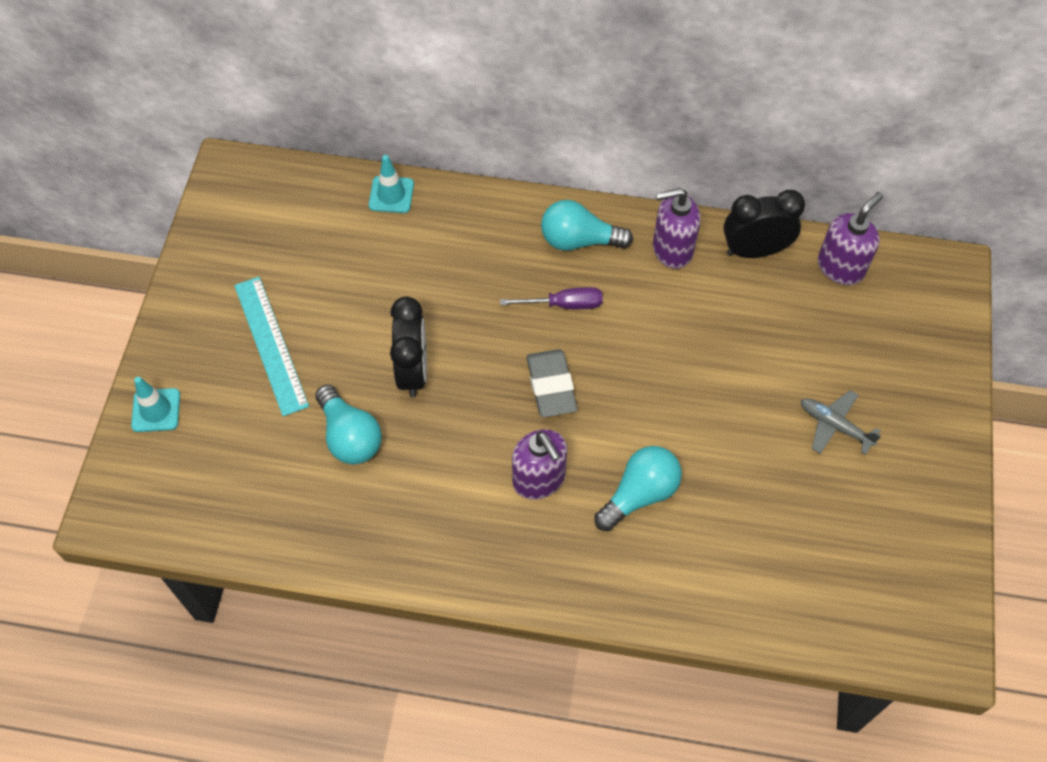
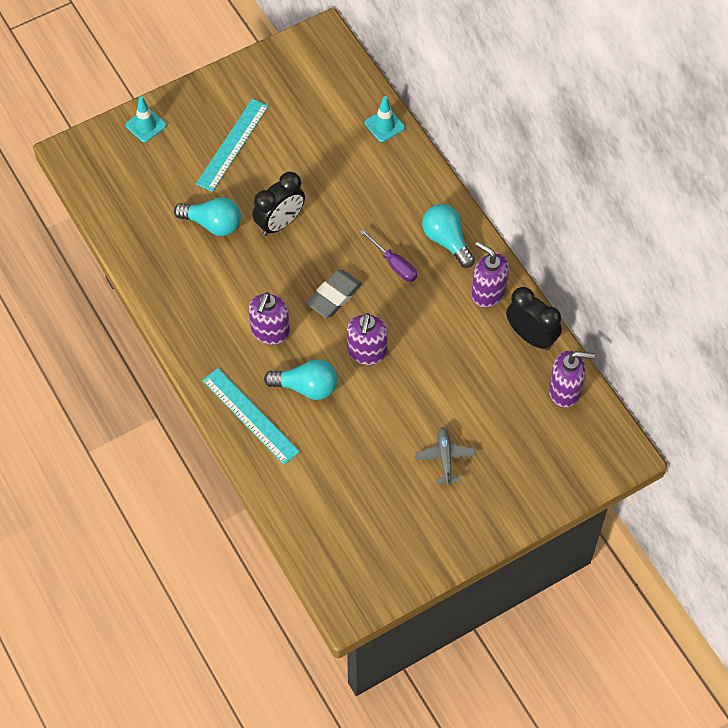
camera: 50 degrees right, 0 degrees up
(350, 436) = (213, 224): turquoise light bulb -> turquoise light bulb turned 90 degrees counterclockwise
(628, 577) = (250, 416): none -> turquoise ruler
(647, 405) = (367, 352): none -> purple soap dispenser

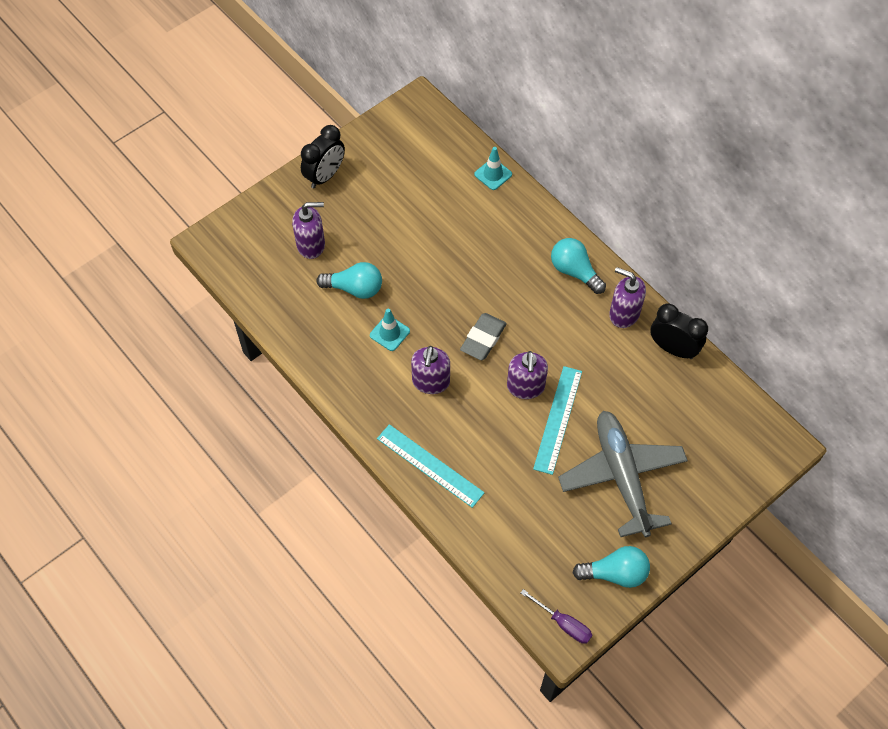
camera: 10 degrees left, 0 degrees up
(146, 125) = (272, 206): turquoise traffic cone -> turquoise traffic cone (389, 333)
(232, 145) = (357, 212): turquoise ruler -> turquoise ruler (558, 419)
(280, 223) = (417, 278): black clock -> black clock (325, 176)
(306, 387) = (476, 429): turquoise light bulb -> turquoise light bulb (615, 573)
(394, 264) = (532, 300): purple screwdriver -> purple screwdriver (563, 623)
(445, 458) = (622, 476): grey plane -> grey plane, size x2.26
(565, 391) = (716, 394): purple soap dispenser -> purple soap dispenser (311, 245)

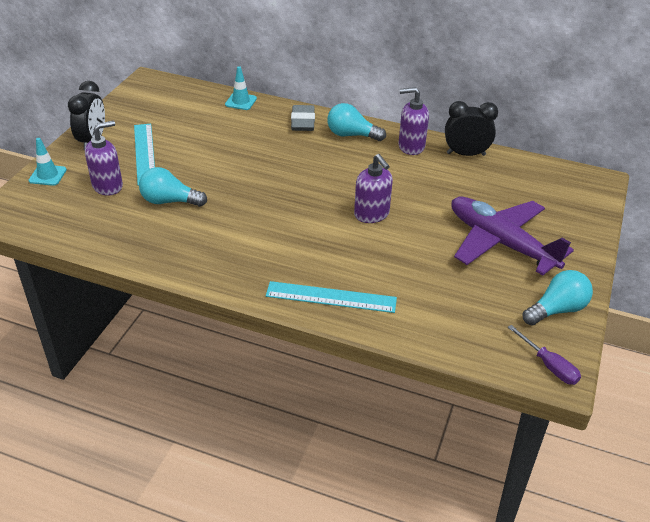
camera: 30 degrees left, 20 degrees down
(355, 288) = (169, 201): turquoise light bulb -> turquoise light bulb turned 150 degrees counterclockwise
(389, 333) = (223, 220): turquoise traffic cone -> turquoise traffic cone (47, 175)
(431, 382) = (286, 239): purple soap dispenser -> none
(483, 339) = (310, 197): grey eraser -> grey eraser (303, 122)
(558, 419) = (416, 225): turquoise ruler -> turquoise ruler (144, 153)
(563, 623) = (549, 365): purple screwdriver -> purple screwdriver turned 45 degrees clockwise
(622, 476) = (500, 242): grey plane -> purple plane

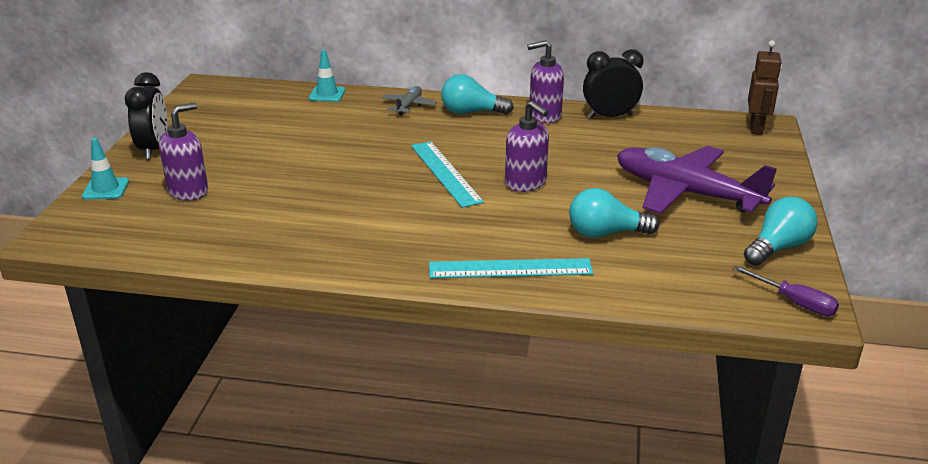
camera: 10 degrees left, 10 degrees down
(144, 153) = (225, 154): turquoise ruler -> turquoise ruler (445, 173)
(169, 201) = (273, 198): turquoise light bulb -> turquoise light bulb (606, 233)
(303, 122) = (409, 106): grey eraser -> grey plane
(588, 183) = (756, 128): none -> brown robot

